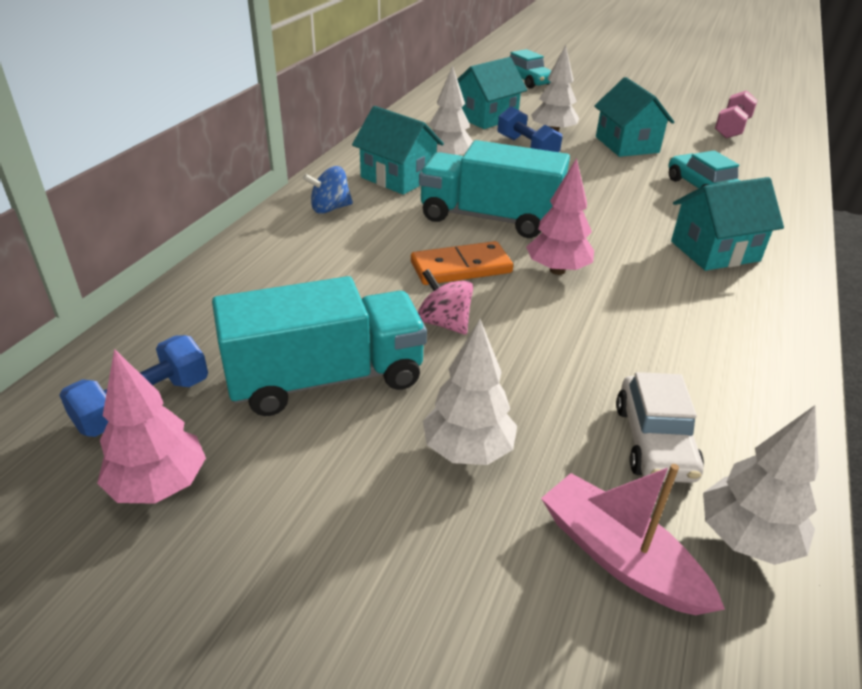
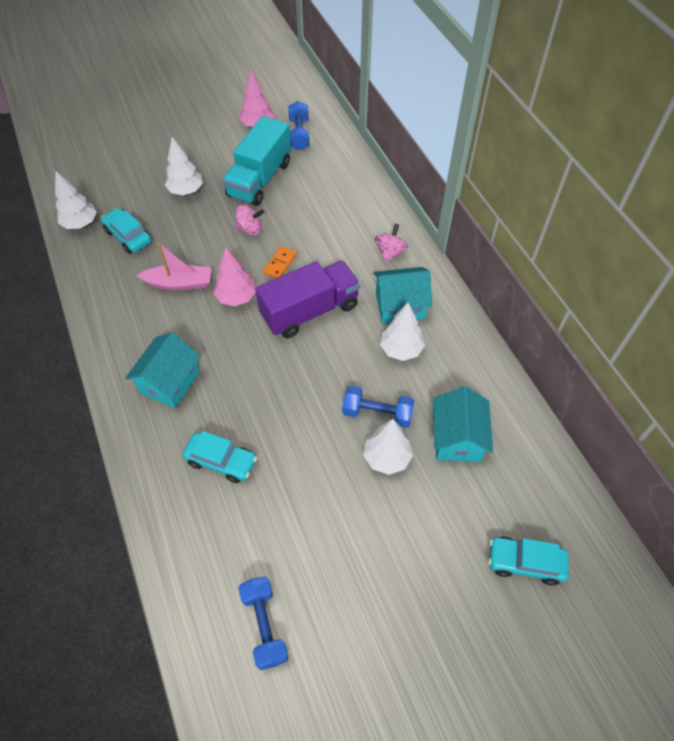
camera: 135 degrees right, 20 degrees up
(330, 208) = (390, 252): blue spinning top -> pink spinning top
(461, 267) = (280, 264): orange domino -> orange domino, size x0.66
(489, 218) = (310, 311): turquoise truck -> purple truck
(619, 557) = (115, 193): pink boat -> pink boat (179, 283)
(626, 144) = (320, 490): turquoise house -> none
(654, 442) = (128, 236): white car -> turquoise car
(731, 128) = (265, 625): pink dumbbell -> blue dumbbell

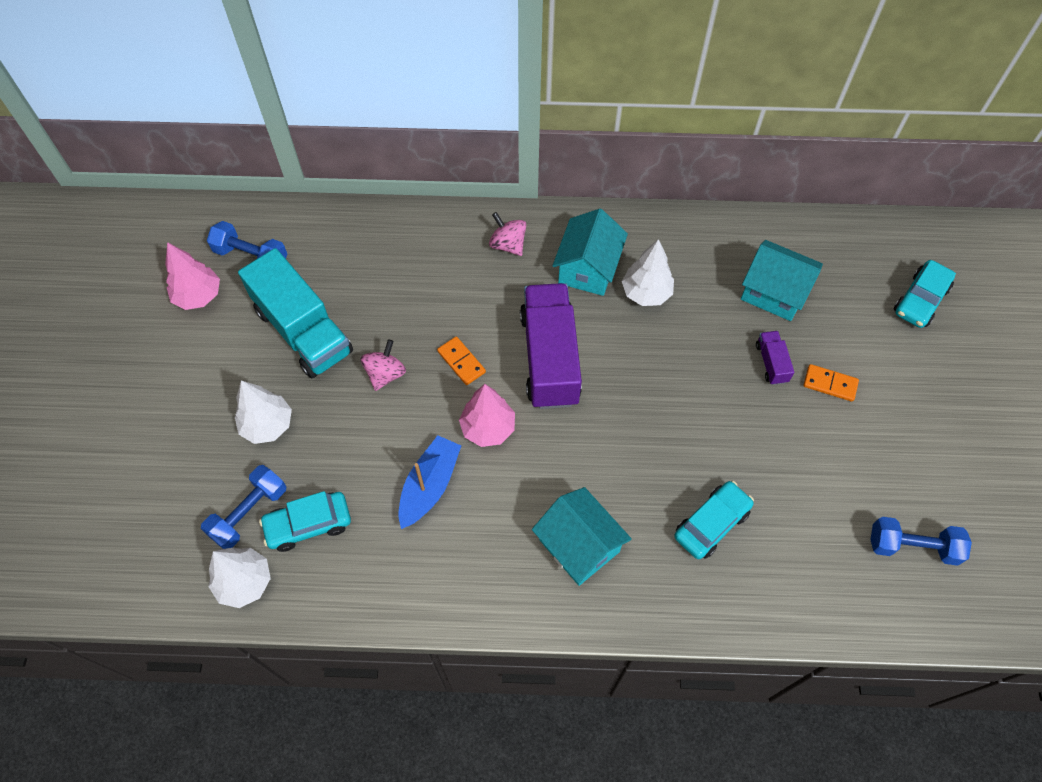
camera: 65 degrees left, 5 degrees up
(179, 283) = (429, 486): pink boat -> blue boat
(377, 413) = (716, 349): blue dumbbell -> blue dumbbell (249, 513)
(386, 457) = (771, 363): white tree -> purple truck
(391, 509) = (830, 384): none -> orange domino

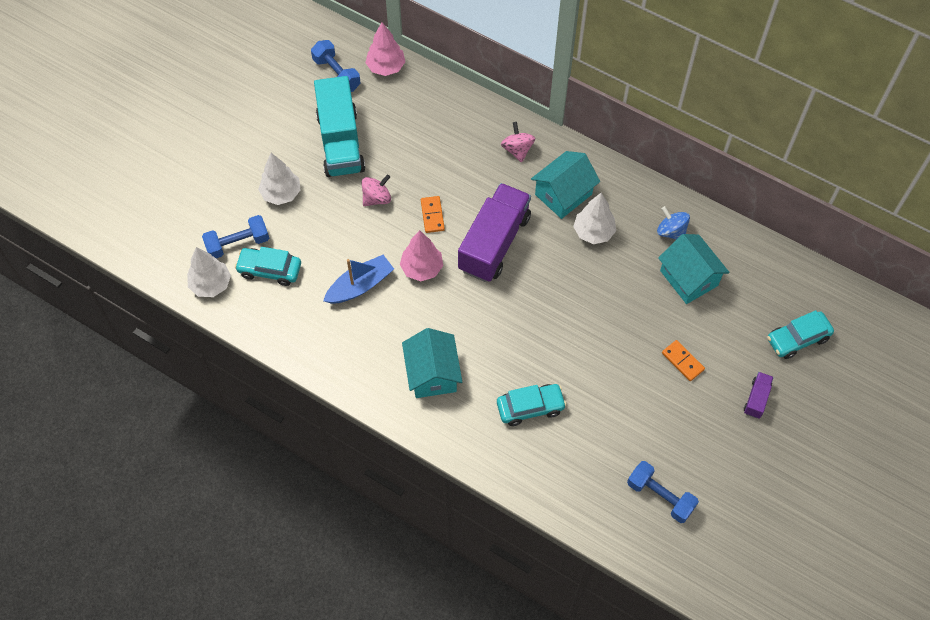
camera: 30 degrees right, 0 degrees up
(198, 296) = (287, 85): pink tree -> pink tree (386, 67)
(723, 253) = (671, 231): none -> blue spinning top
(771, 363) = (650, 325): purple truck -> purple truck (756, 399)

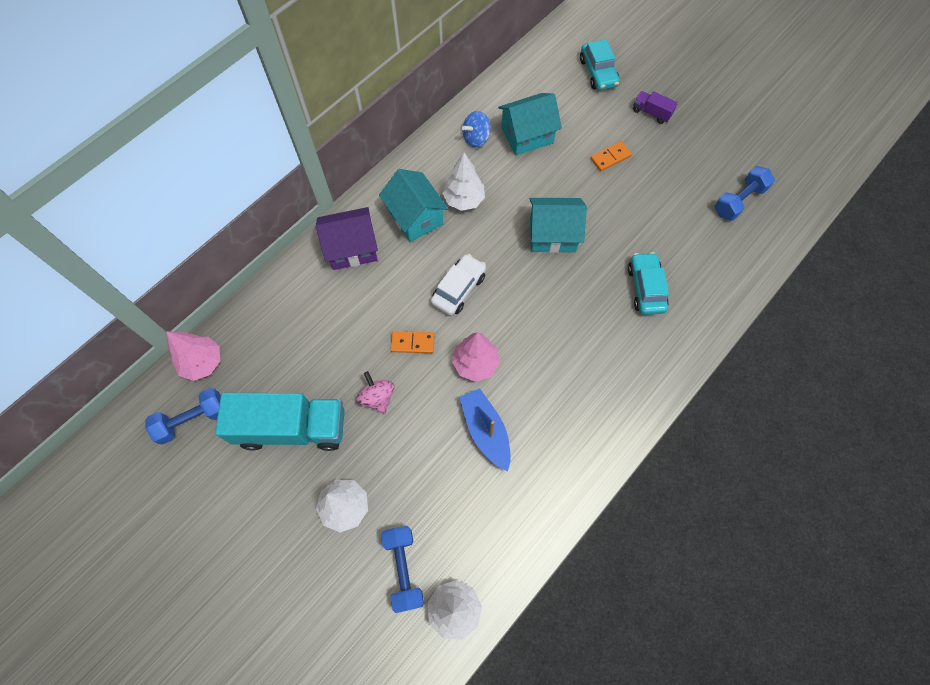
camera: 80 degrees left, 5 degrees up
(270, 270) = (447, 532): turquoise car -> none
(432, 374) = (601, 372): turquoise house -> turquoise house (552, 235)
(494, 243) = (458, 289): purple truck -> white car
(517, 150) = (352, 248): pink spinning top -> purple house

